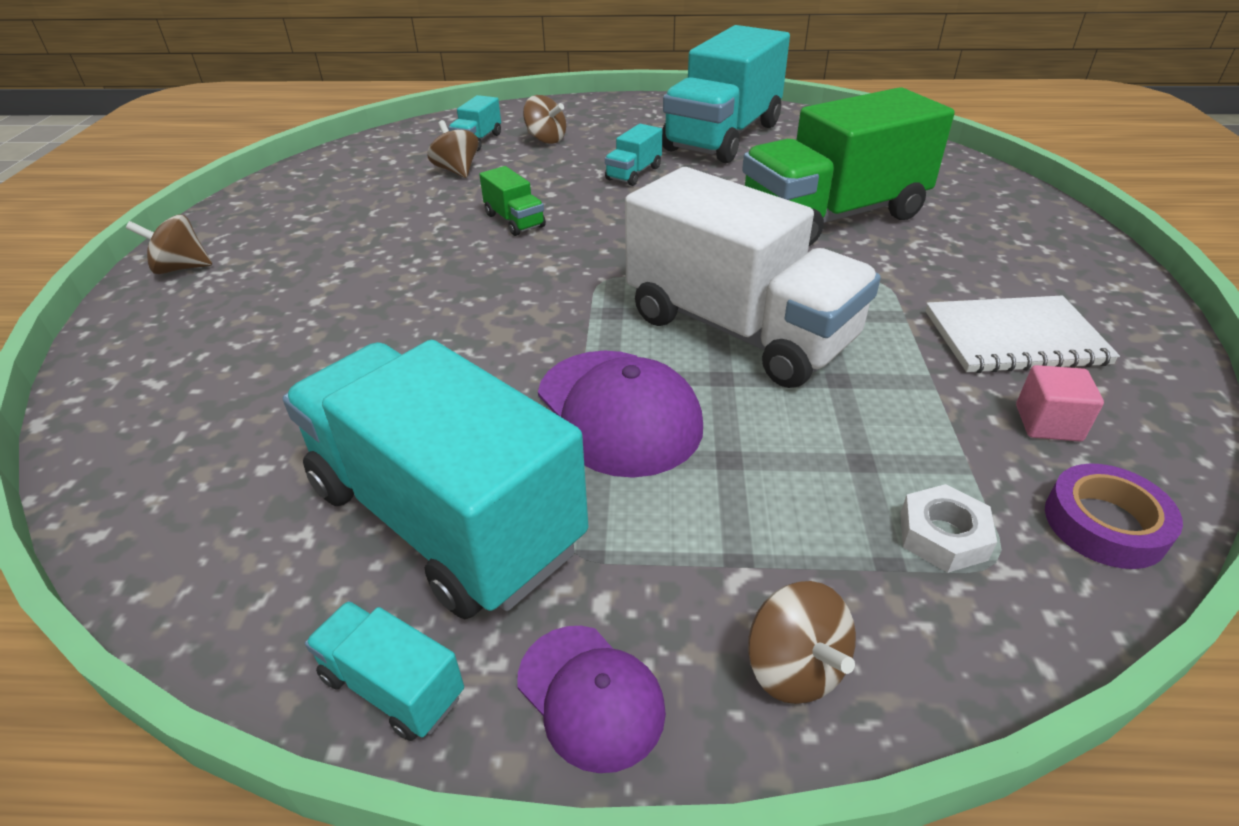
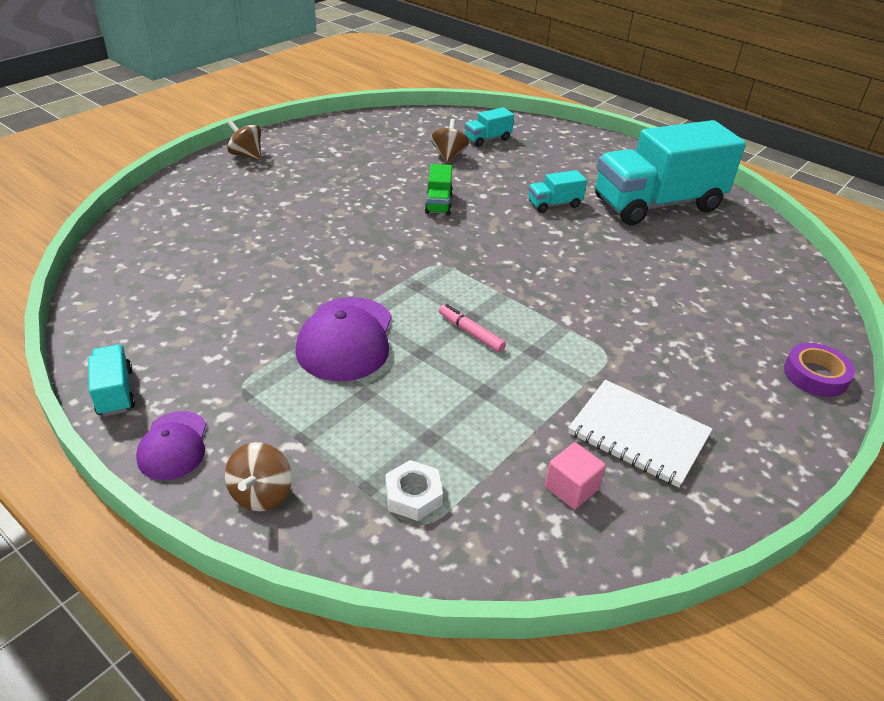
camera: 35 degrees right, 0 degrees up
(445, 517) = (211, 340): turquoise truck -> none
(546, 139) = (531, 156): brown spinning top -> none
(738, 330) = (471, 333): white truck -> pink marker
(833, 216) = (645, 296): green truck -> none
(1104, 524) = (510, 551): purple tape -> purple tape (815, 375)

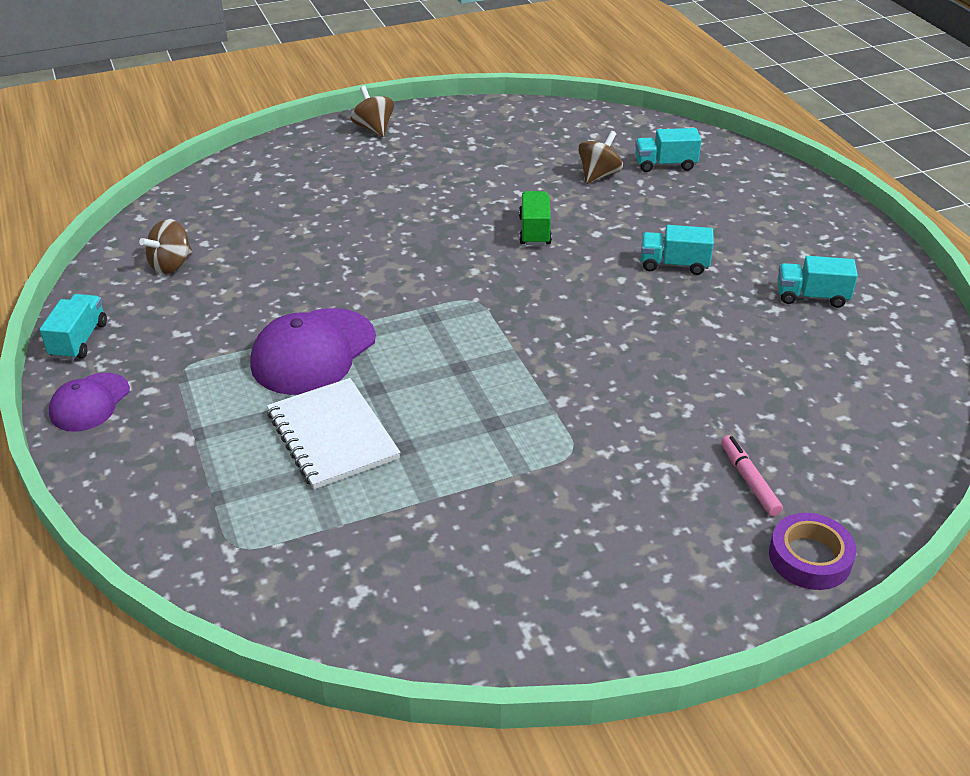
camera: 30 degrees right, 0 degrees up
(261, 494) = (126, 469): brown spinning top -> brown spinning top (171, 265)
(413, 495) = (251, 519): white nut -> none
(438, 203) = (535, 231): green truck -> green truck turned 150 degrees clockwise
(471, 333) = (443, 383): pink marker -> pink marker (749, 481)
(571, 488) = (404, 569): pink cube -> none
(638, 434) = (525, 544): white notebook -> white notebook (332, 436)
(657, 204) = (811, 296): turquoise truck -> turquoise truck, size x0.41

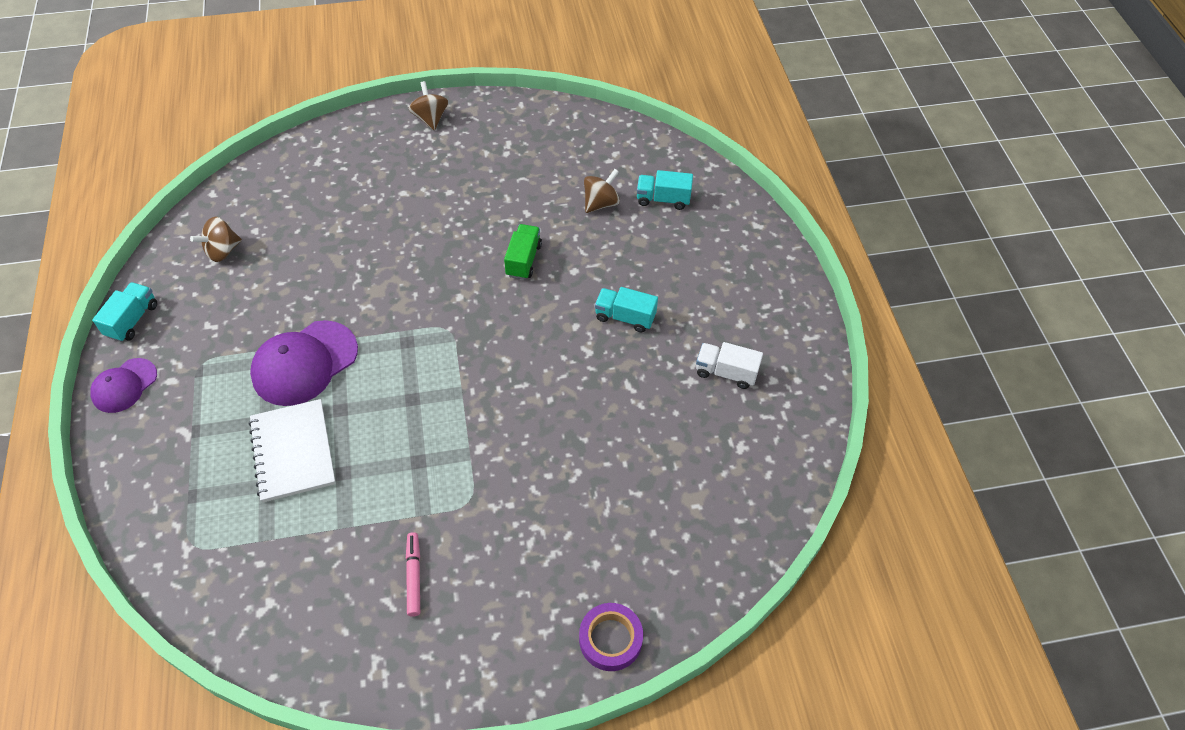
camera: 10 degrees right, 15 degrees up
(749, 481) = (594, 556): pink marker -> pink marker (414, 577)
(811, 296) = (726, 372): turquoise truck -> white truck

